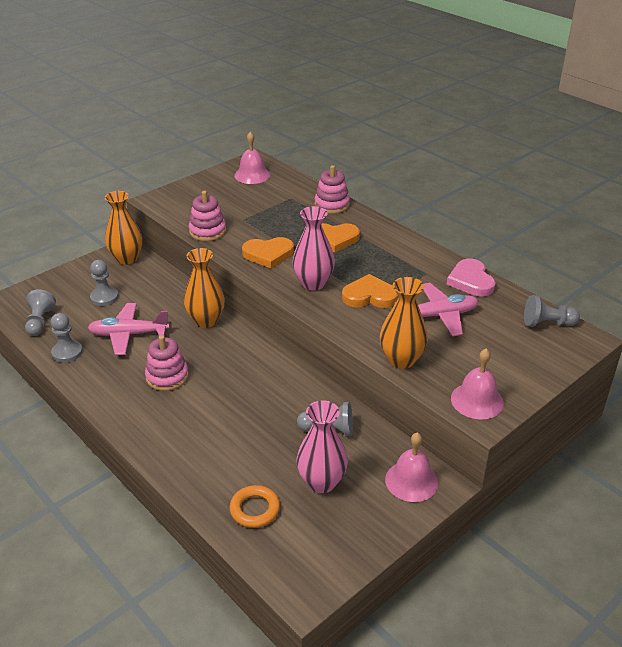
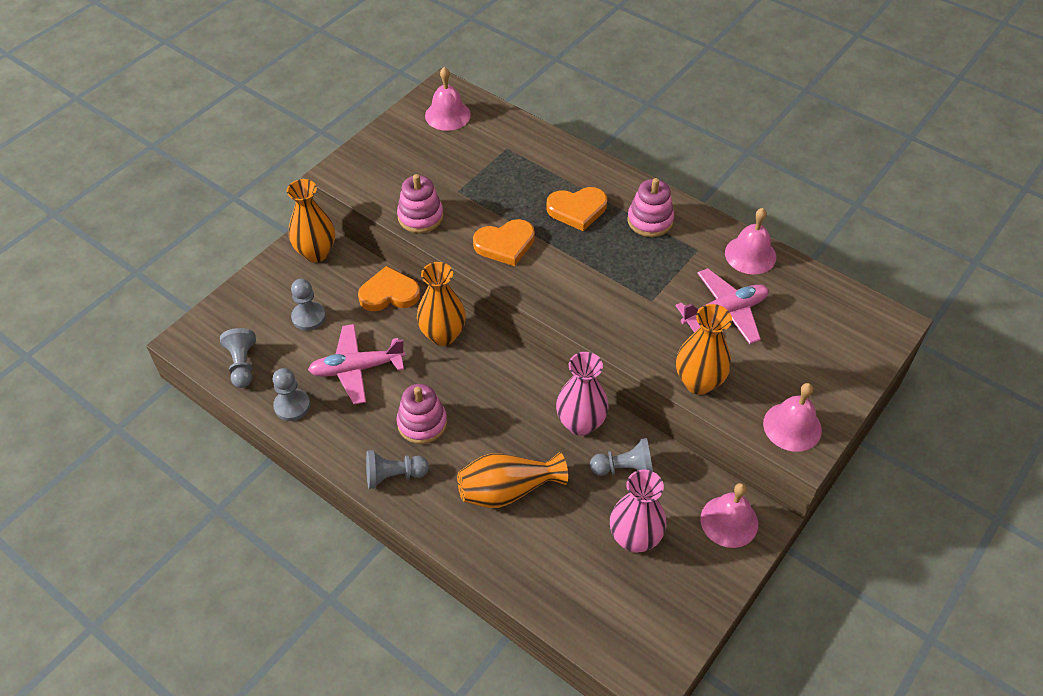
camera: 10 degrees left, 15 degrees up
(221, 432) = (507, 490): none -> orange vase
(255, 509) = (572, 584): orange ring -> none
(313, 283) = (571, 283): pink vase -> pink vase (580, 423)
(332, 205) = (559, 154): pink stacking toy -> pink stacking toy (650, 220)
(369, 296) = (640, 293): orange heart -> orange heart (389, 293)
(471, 281) = (750, 255): pink heart -> pink bell
(547, 323) = (846, 306): grey pawn -> grey pawn (394, 475)

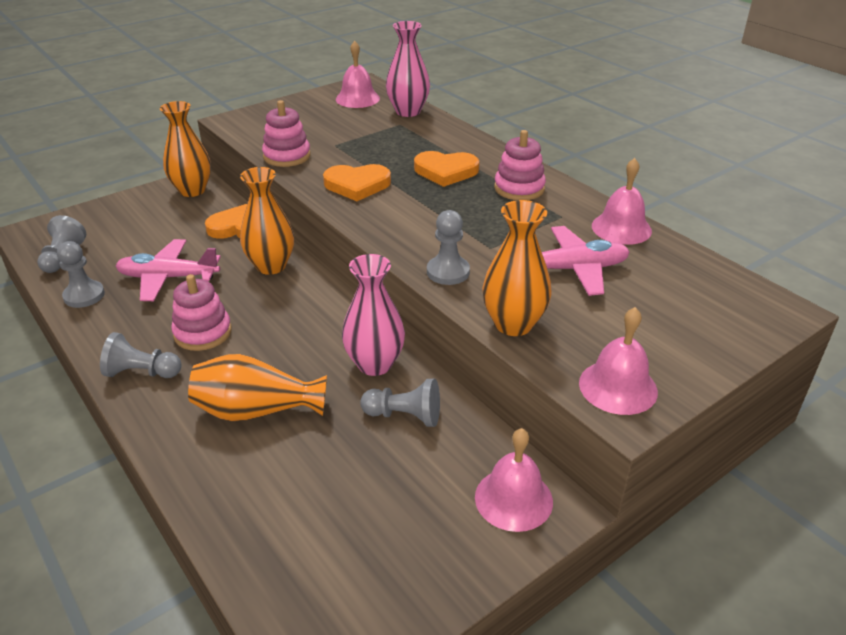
camera: 15 degrees right, 15 degrees down
(308, 317) = (151, 233): grey pawn -> grey pawn (448, 272)
(634, 538) = (382, 492): pink vase -> pink vase (408, 111)

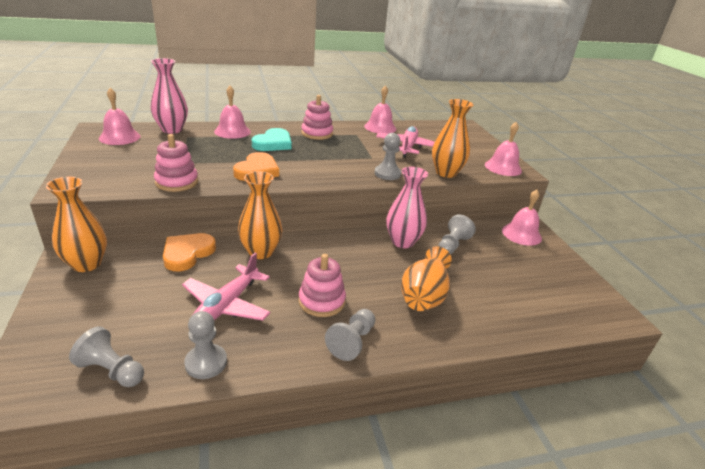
camera: 70 degrees left, 5 degrees down
(446, 171) = (273, 143): orange heart -> turquoise heart
(448, 139) = (232, 131): none -> pink bell

